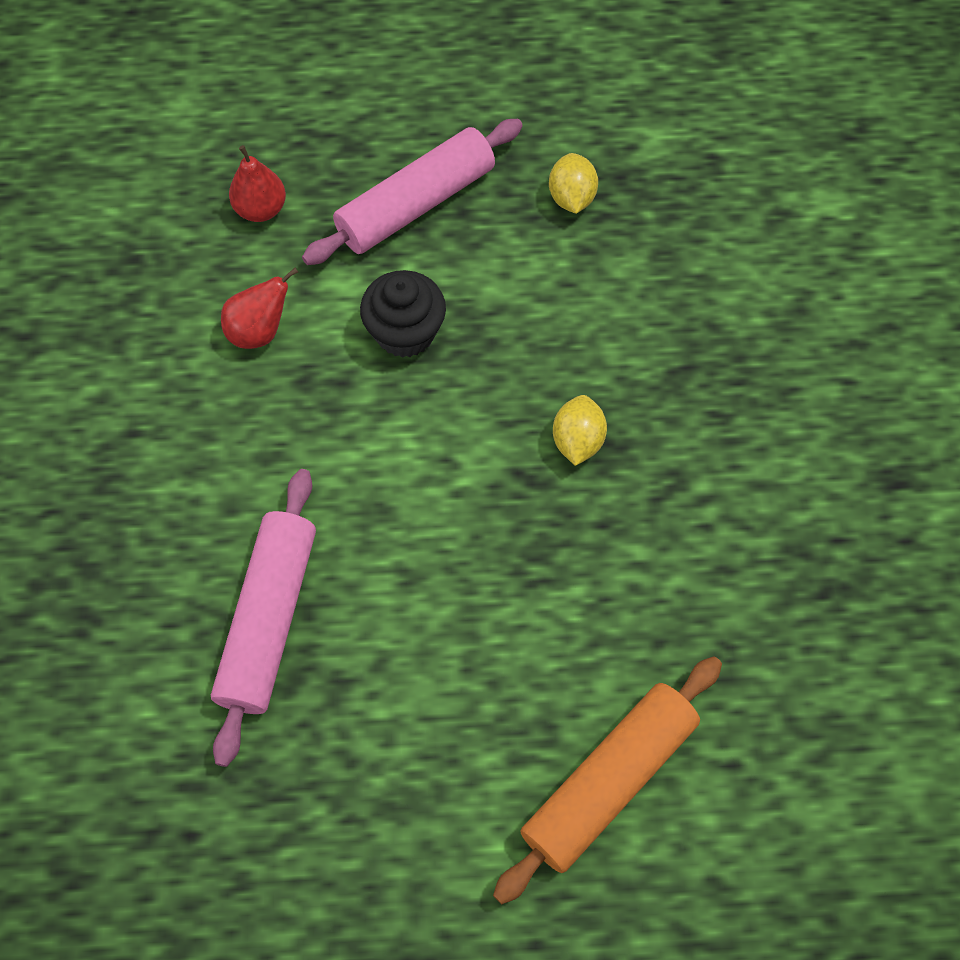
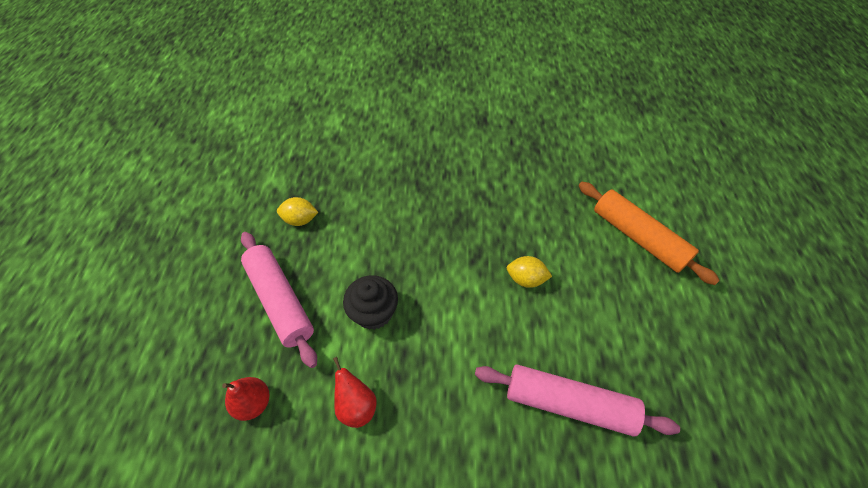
camera: 85 degrees left, 10 degrees down
(577, 441) = (455, 232): yellow lemon -> yellow lemon (526, 279)

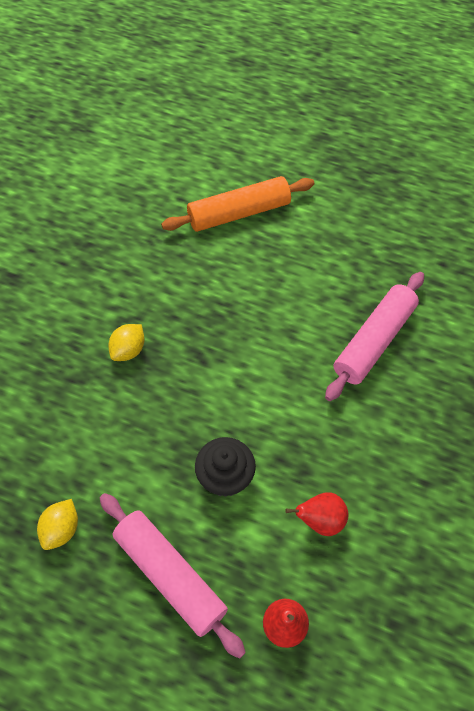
camera: 70 degrees left, 5 degrees up
(280, 301) = (170, 575): pink rolling pin -> pink rolling pin turned 60 degrees clockwise
(526, 279) = (244, 323): yellow lemon -> yellow lemon (128, 350)

